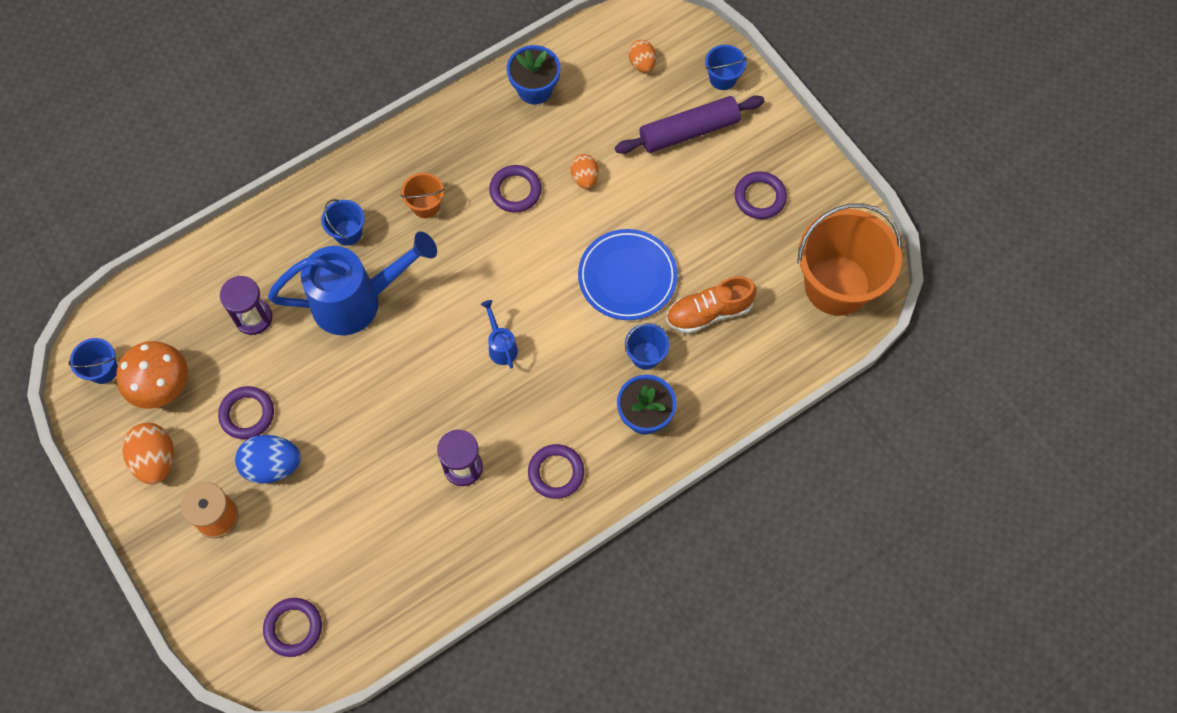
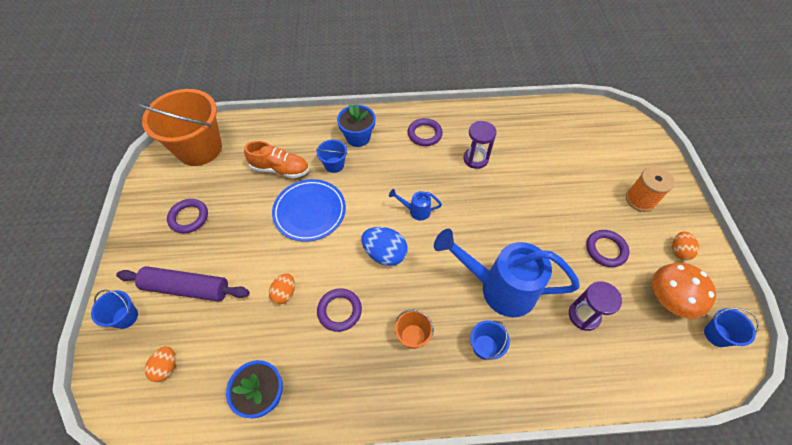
camera: 150 degrees left, 10 degrees down
(156, 460) = (679, 251): orange egg -> orange egg, size x0.63
(272, 466) = (596, 211): blue egg -> blue egg (385, 254)
(293, 628) = (605, 130): purple ring -> none
(501, 346) = (416, 211): blue watering can -> blue watering can turned 90 degrees clockwise

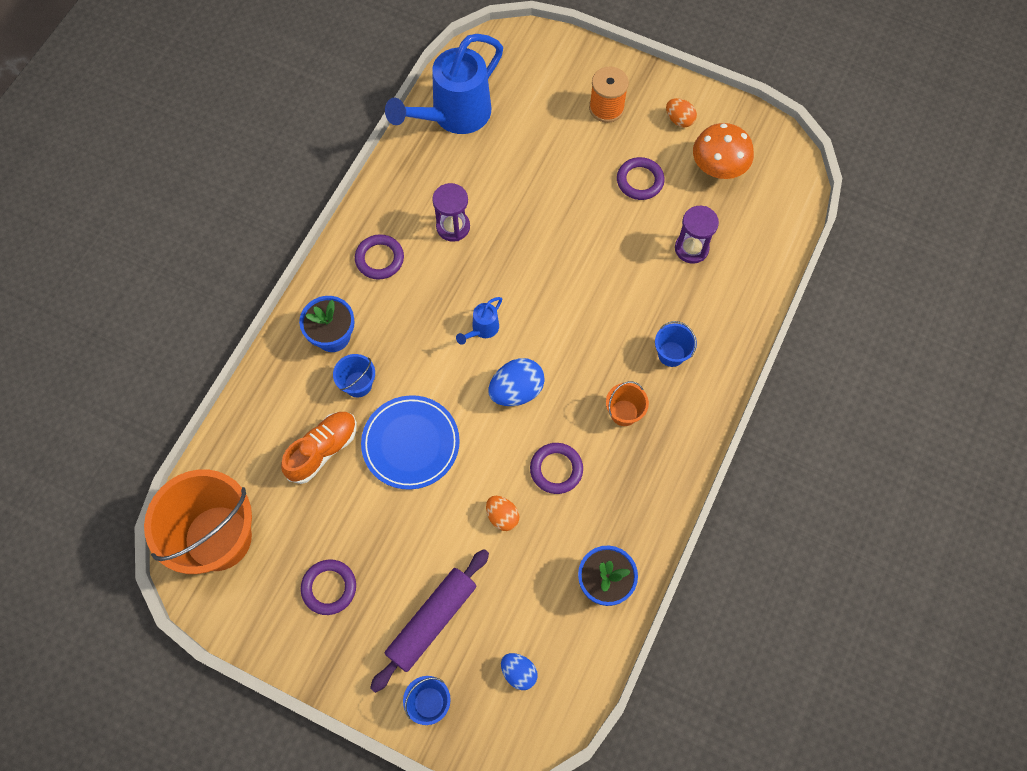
camera: 60 degrees left, 10 degrees up
(166, 367) = (518, 673): orange egg -> blue egg
(498, 288) = (620, 304): blue watering can -> blue watering can (453, 116)
(717, 335) = (769, 156): blue bucket -> none

